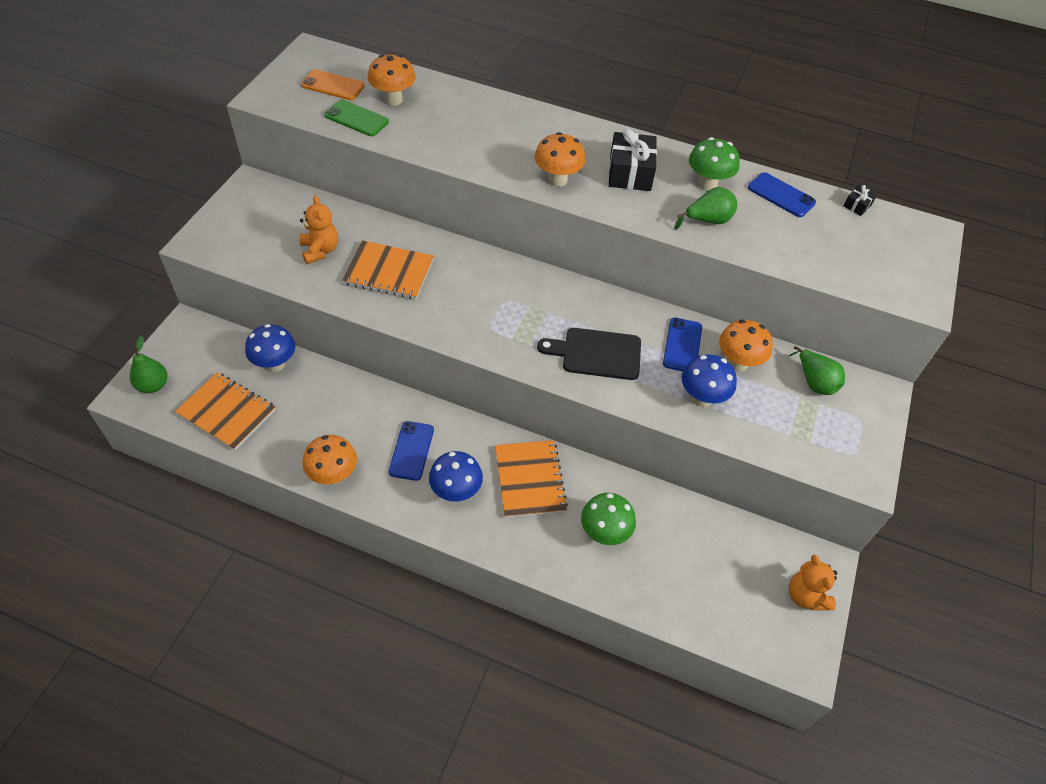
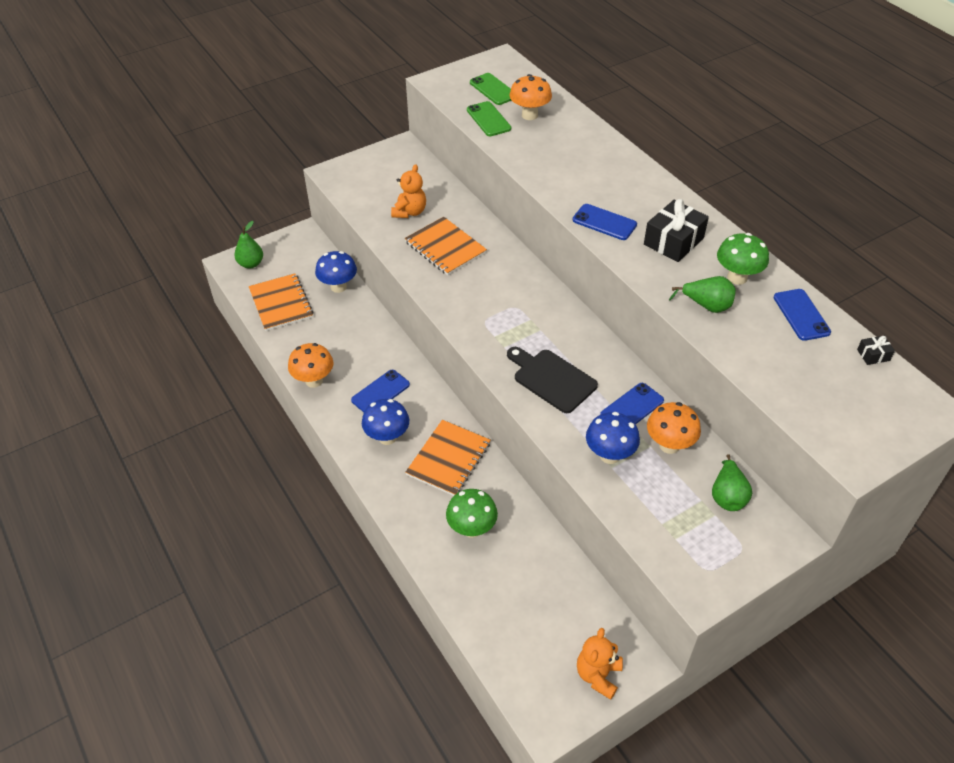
camera: 40 degrees right, 5 degrees down
(333, 85) = (493, 89): orange phone -> green phone
(557, 180) = (604, 222): orange mushroom -> blue phone

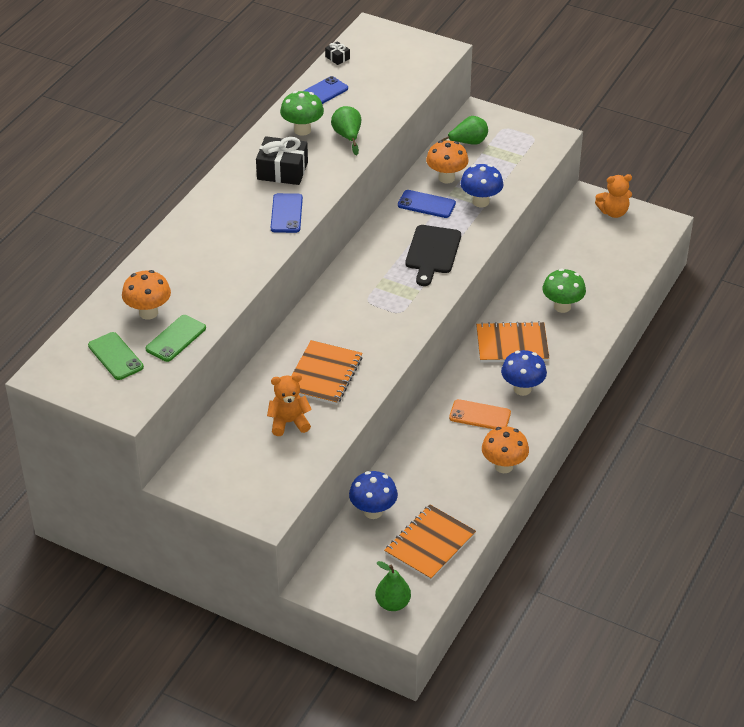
camera: 120 degrees left, 5 degrees down
(380, 392) = (480, 415): blue phone -> orange phone
(493, 89) = (115, 356): green phone -> green phone turned 60 degrees counterclockwise

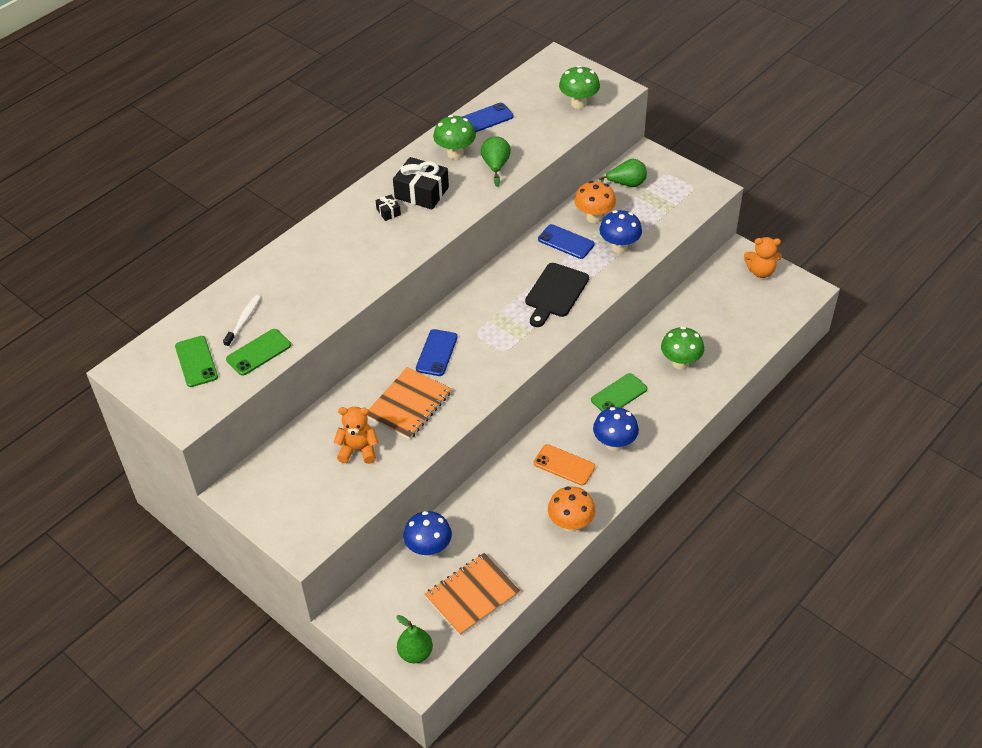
camera: 15 degrees right, 5 degrees up
(148, 313) = (243, 321): orange mushroom -> white toothbrush
(286, 213) = (410, 237): blue phone -> blue phone (437, 353)
(337, 58) = (514, 84): black gift -> black gift (388, 212)
(409, 68) = (578, 103): none -> green mushroom
(512, 344) = (619, 394): orange notebook -> green phone

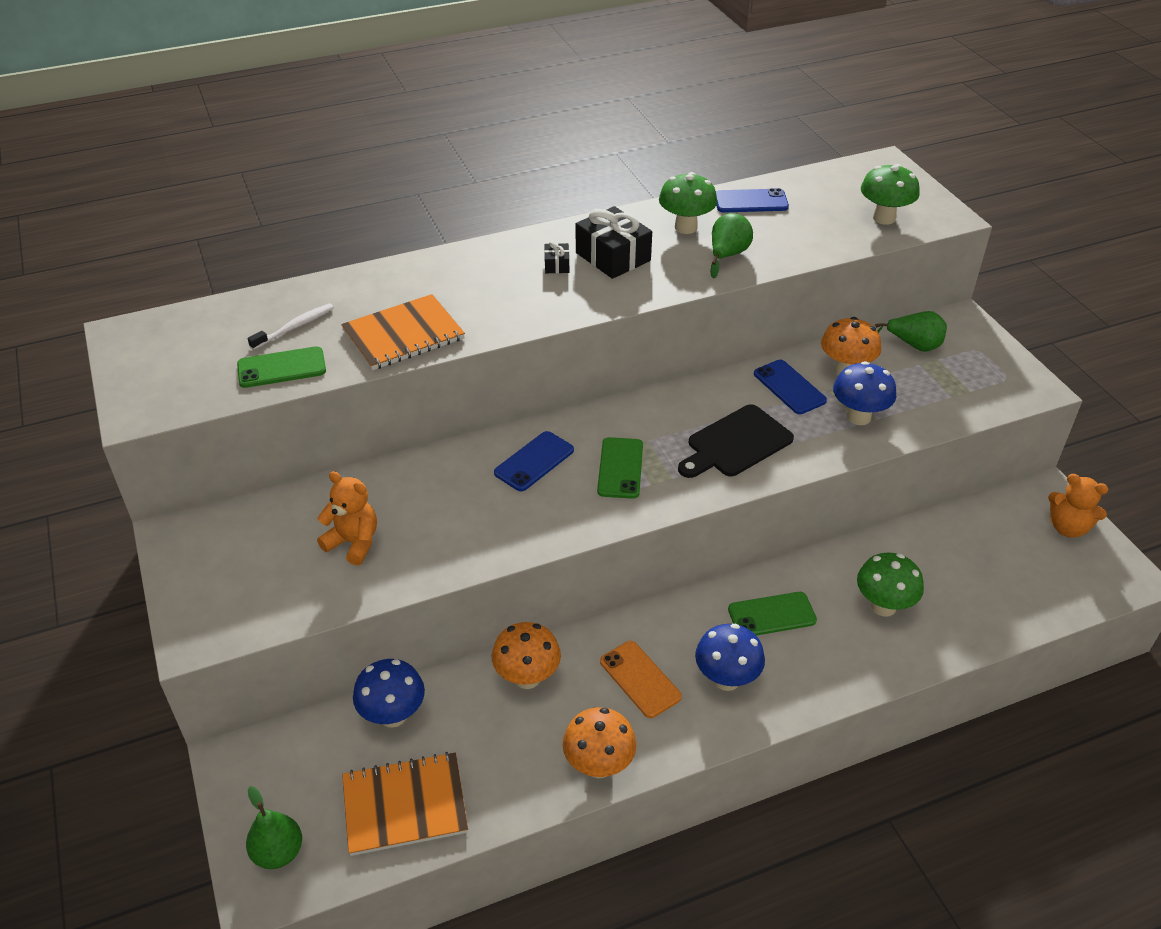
camera: 25 degrees right, 5 degrees down
(196, 361) = (205, 353): green phone -> green phone (620, 468)
(409, 405) = (455, 511): orange notebook -> orange notebook (403, 335)
(496, 492) = (527, 677): none -> orange mushroom

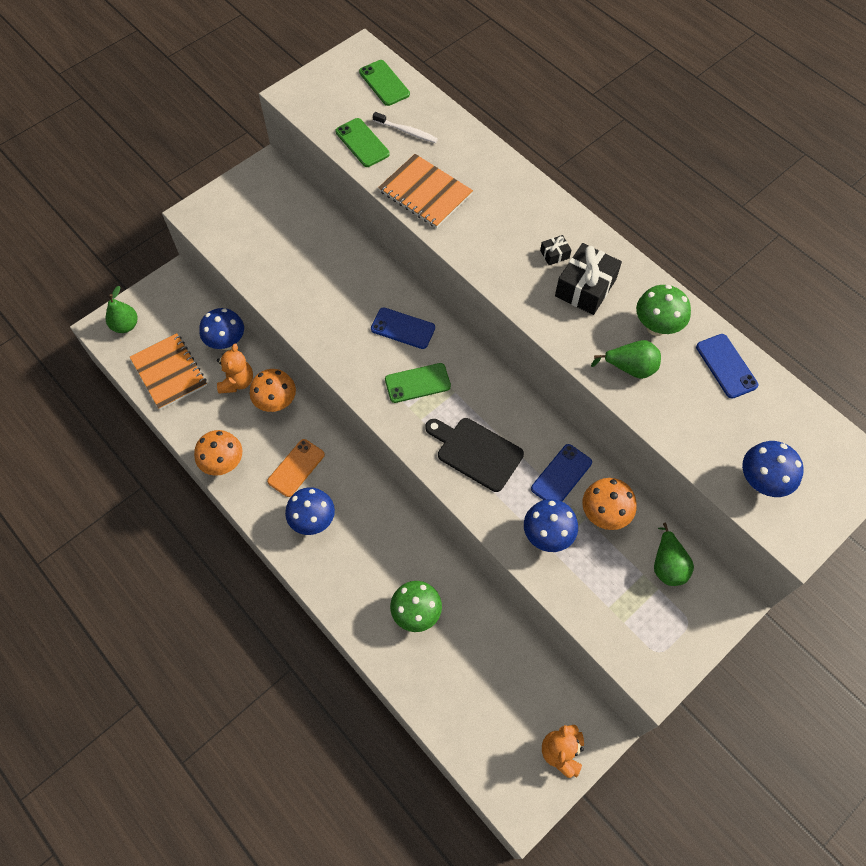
camera: 70 degrees right, 20 degrees up
(353, 543) = (291, 257): orange teddy bear -> orange teddy bear (237, 381)
(772, 615) = (380, 537): green phone -> green phone (384, 83)
(884, 218) = (761, 482): green mushroom -> blue mushroom

